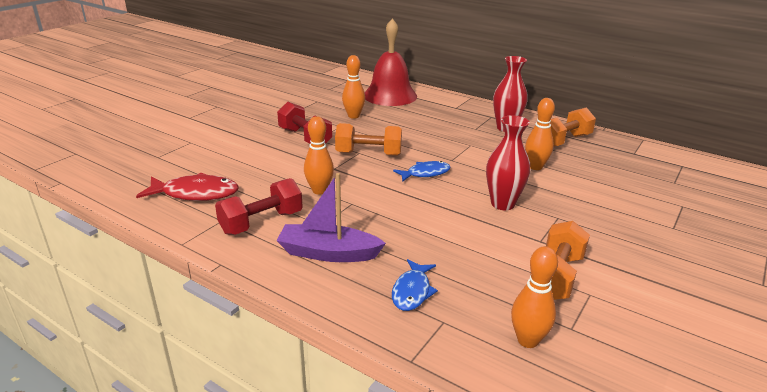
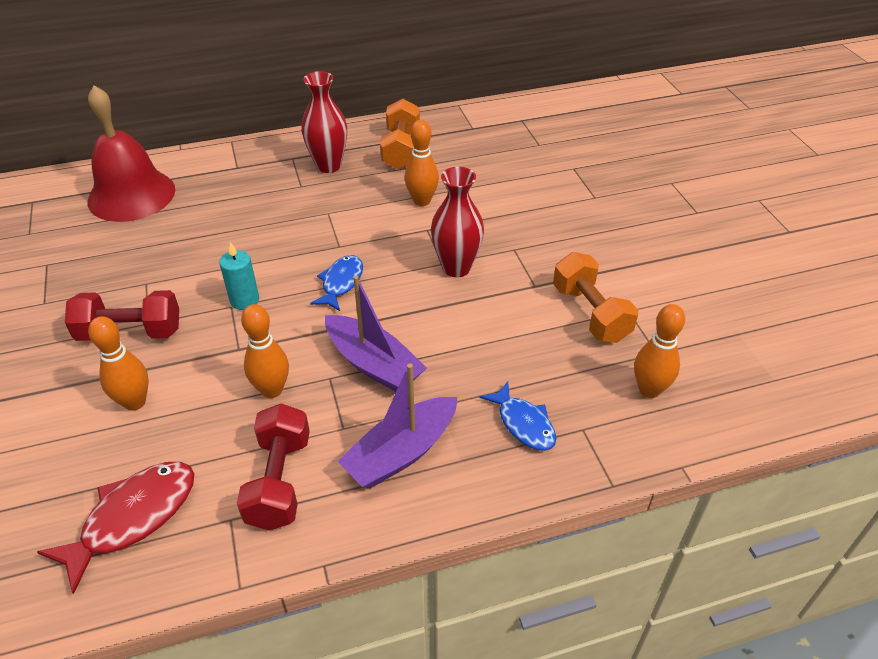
camera: 50 degrees left, 15 degrees up
(353, 116) = (137, 257): orange bowling pin -> orange bowling pin (134, 402)
(368, 154) = (244, 300): orange dumbbell -> turquoise candle
(381, 212) = (373, 364): none -> purple boat

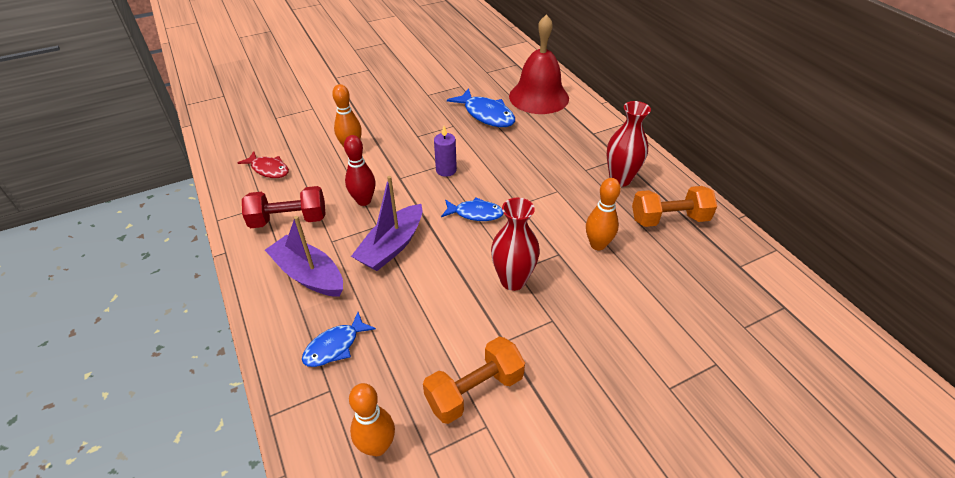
camera: 80 degrees right, 0 degrees up
(130, 332) = (408, 131): red dumbbell -> none
(133, 518) = (268, 169): red fish -> red fish, size x0.65
(140, 247) = (486, 114): none -> blue fish
(244, 300) = (446, 170): turquoise candle -> purple candle
(272, 390) = (364, 201): orange bowling pin -> red bowling pin

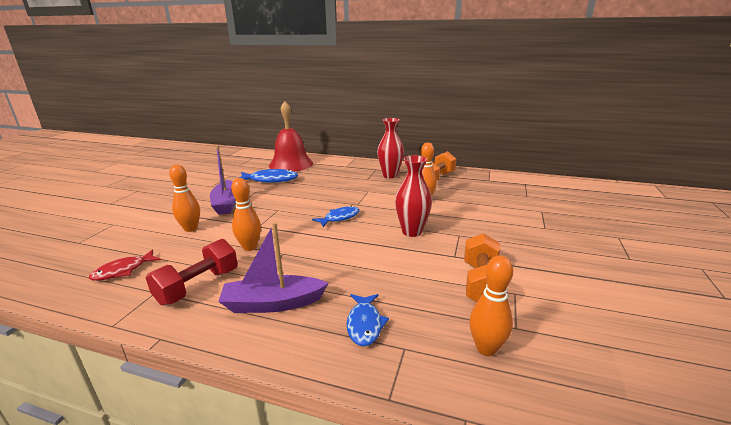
camera: 45 degrees left, 20 degrees down
(268, 169) = (123, 271): red fish -> red fish turned 150 degrees clockwise
(364, 201) = (250, 247): red bowling pin -> orange bowling pin
(392, 246) = (312, 256): purple boat -> purple boat (226, 204)
(446, 170) = (286, 210): purple candle -> none

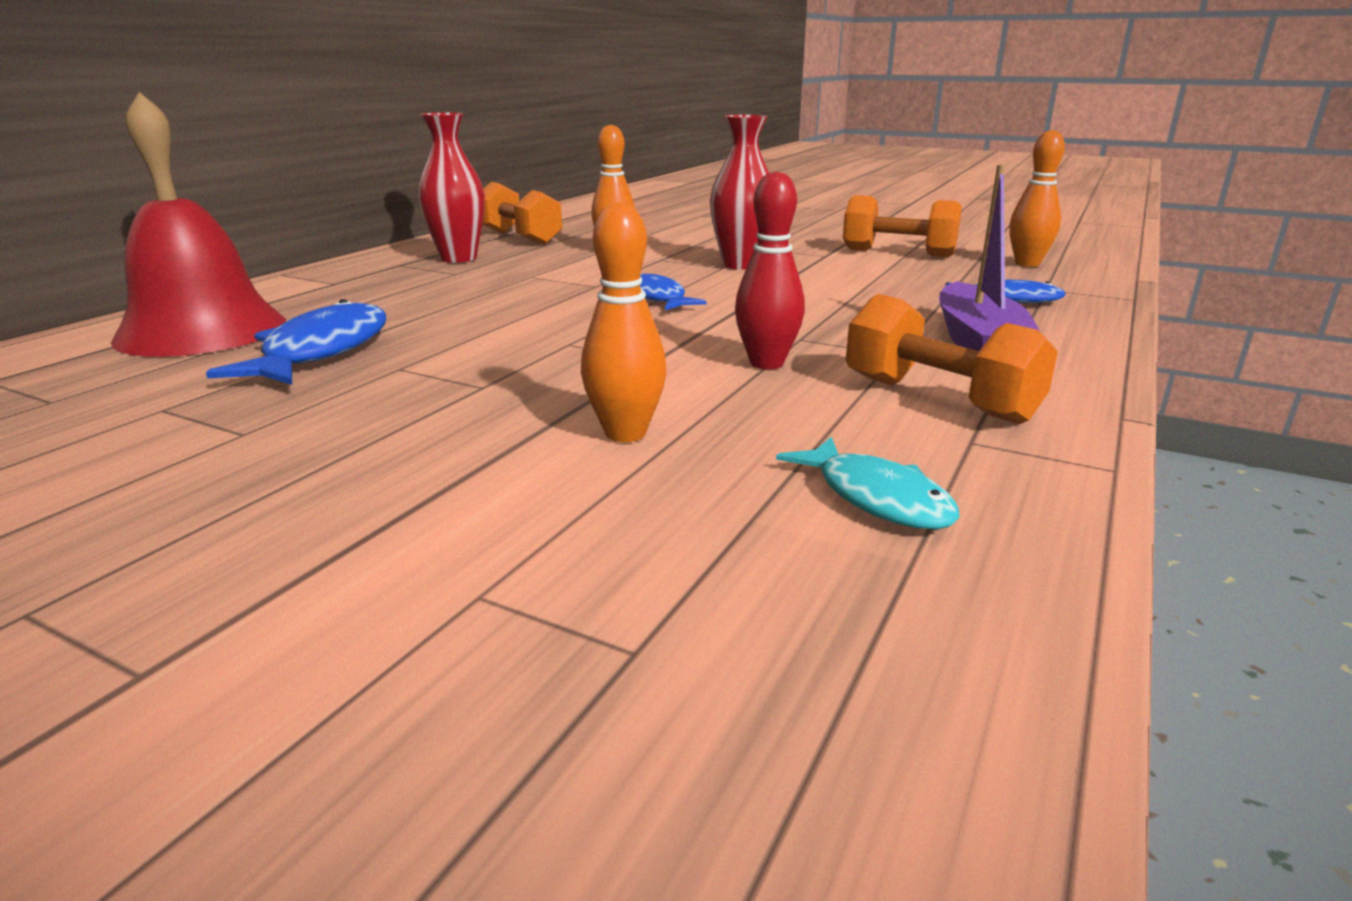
camera: 80 degrees left, 0 degrees up
(123, 271) = (876, 498): red fish -> turquoise fish
(198, 286) = (938, 400): red dumbbell -> orange dumbbell
(226, 204) = (462, 399): purple boat -> none
(250, 247) = (766, 363): orange bowling pin -> red bowling pin

